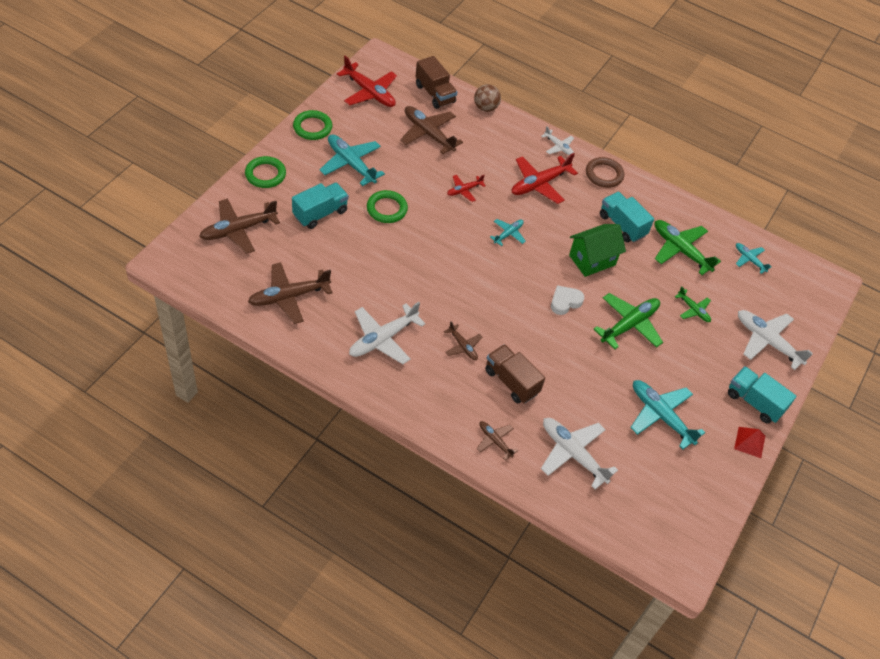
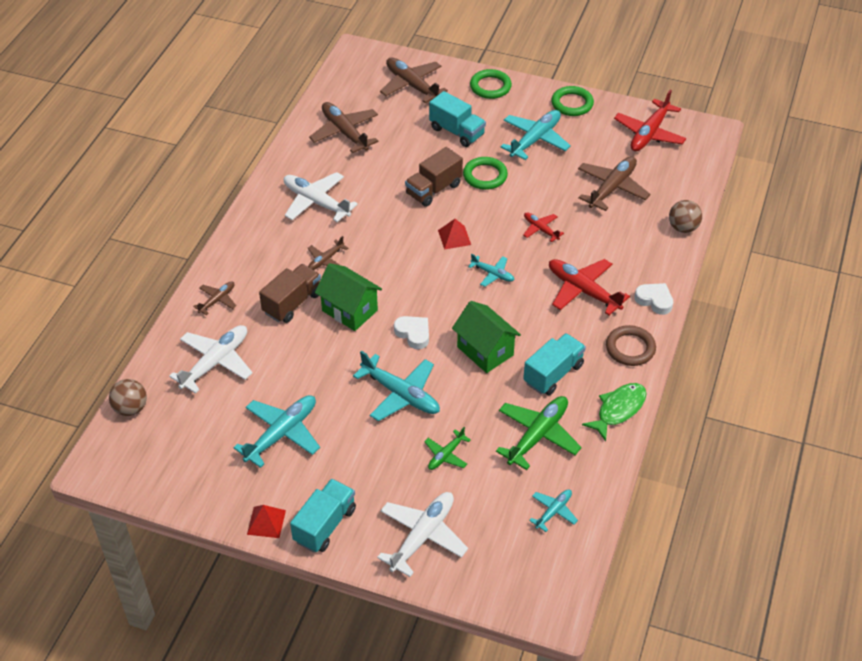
camera: 85 degrees right, 5 degrees down
(435, 94) = (679, 183): brown truck -> brown truck (433, 189)
(458, 248) = (454, 237): none -> red pyramid
(529, 341) = (349, 310): none -> green house
(558, 147) = (654, 300): white plane -> white heart
(618, 531) = (130, 408): none -> brown ball
(629, 325) = (400, 394): green plane -> turquoise plane
(662, 198) = (618, 410): none -> green fish

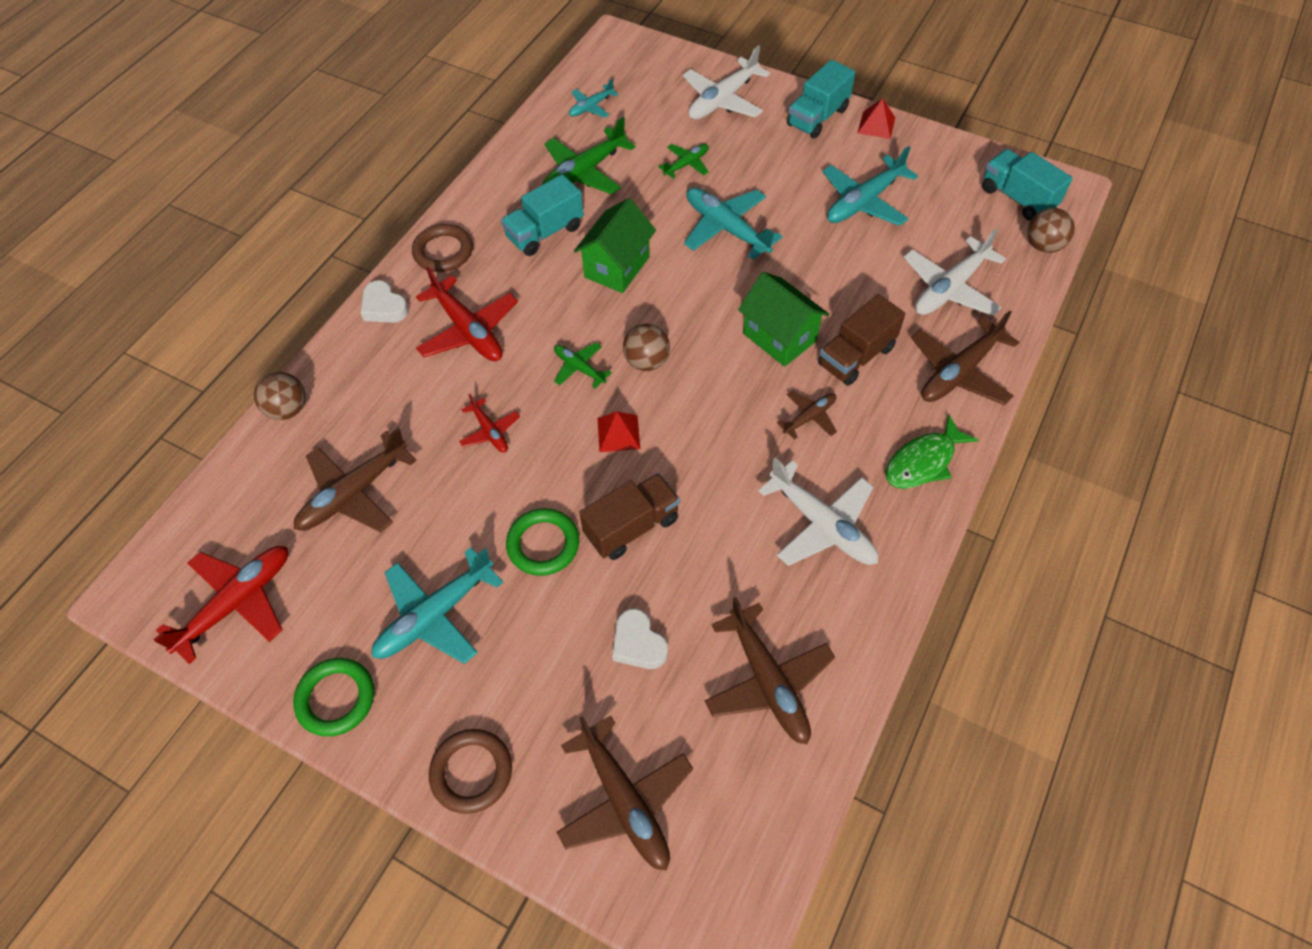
camera: 170 degrees left, 10 degrees up
(217, 300) = (959, 372): brown plane -> brown plane, size x1.83
(413, 334) = (700, 297): white heart -> white heart (638, 643)
(445, 283) = (647, 361): none -> brown ball
(457, 132) = (565, 654): turquoise truck -> turquoise truck (1017, 198)
(485, 351) = (617, 267): green house -> green house turned 60 degrees clockwise
(490, 87) = (471, 772): green ring -> brown ring
(492, 274) = (579, 368): turquoise plane -> green plane
(618, 410) = (487, 188): green fish -> green fish (923, 462)

